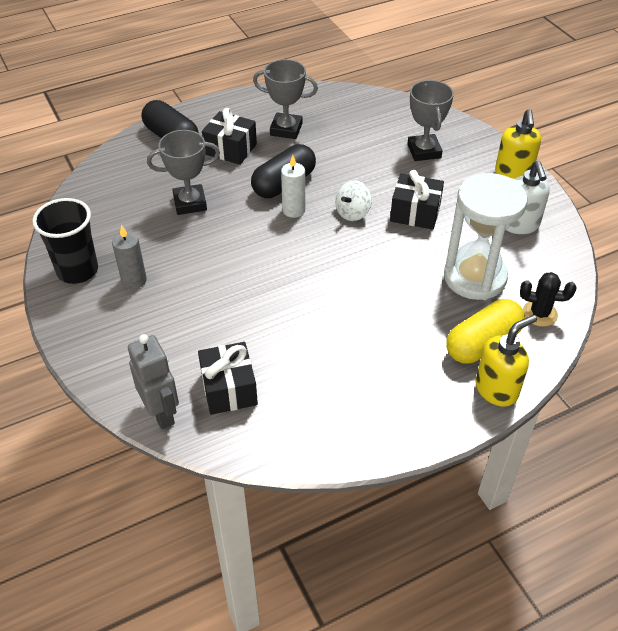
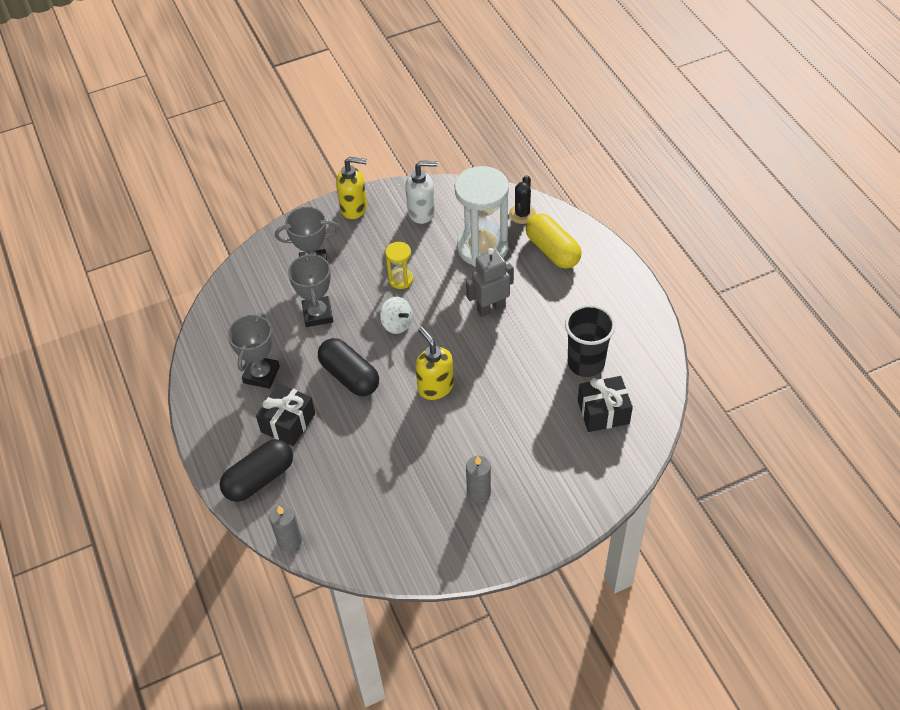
camera: 85 degrees left, 5 degrees up
(77, 270) = (463, 543): black cup -> black cup (586, 363)
(105, 160) = (290, 541): none -> grey candle
(162, 413) = (630, 457): grey robot -> grey robot (491, 308)
(190, 203) = (371, 454): grey trophy -> grey trophy (317, 314)
(293, 210) = (389, 368): white candle -> none
(415, 213) = (401, 279): black gift -> yellow hourglass
(496, 389) = (596, 248): yellow soap dispenser -> yellow soap dispenser (435, 387)

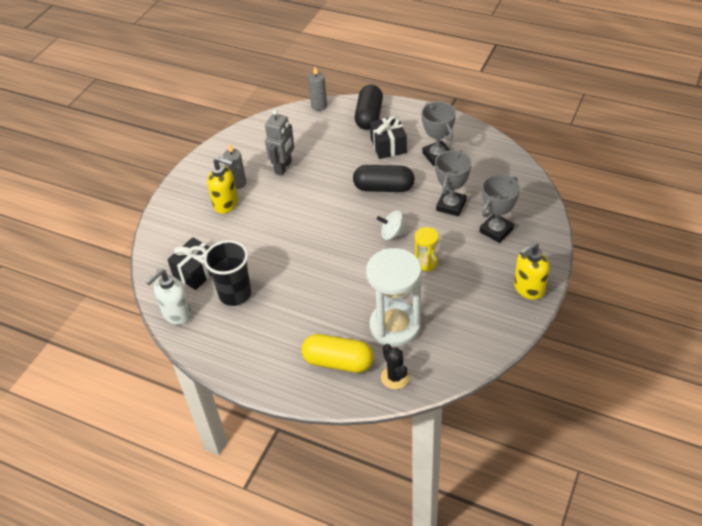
camera: 140 degrees right, 5 degrees down
(317, 314) = (451, 206): grey trophy -> grey trophy turned 75 degrees clockwise
(422, 212) = (475, 321): white soap dispenser -> white soap dispenser (176, 314)
(435, 387) = (323, 216): yellow soap dispenser -> yellow soap dispenser (226, 204)
(491, 308) = (340, 286): grey robot -> grey robot (283, 167)

